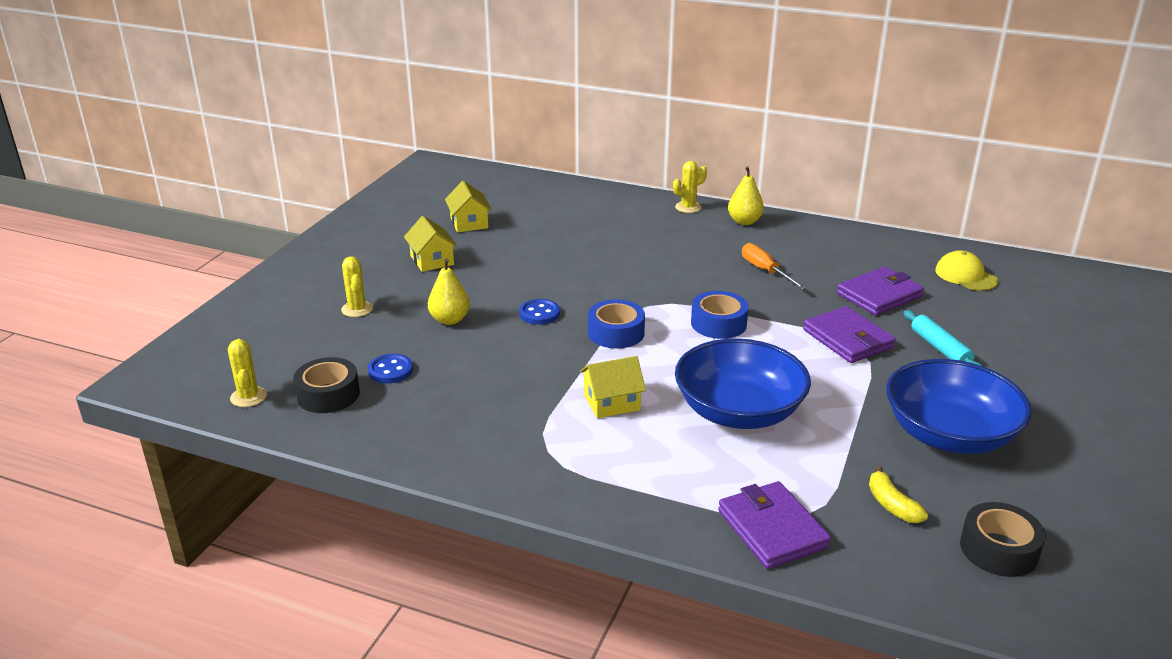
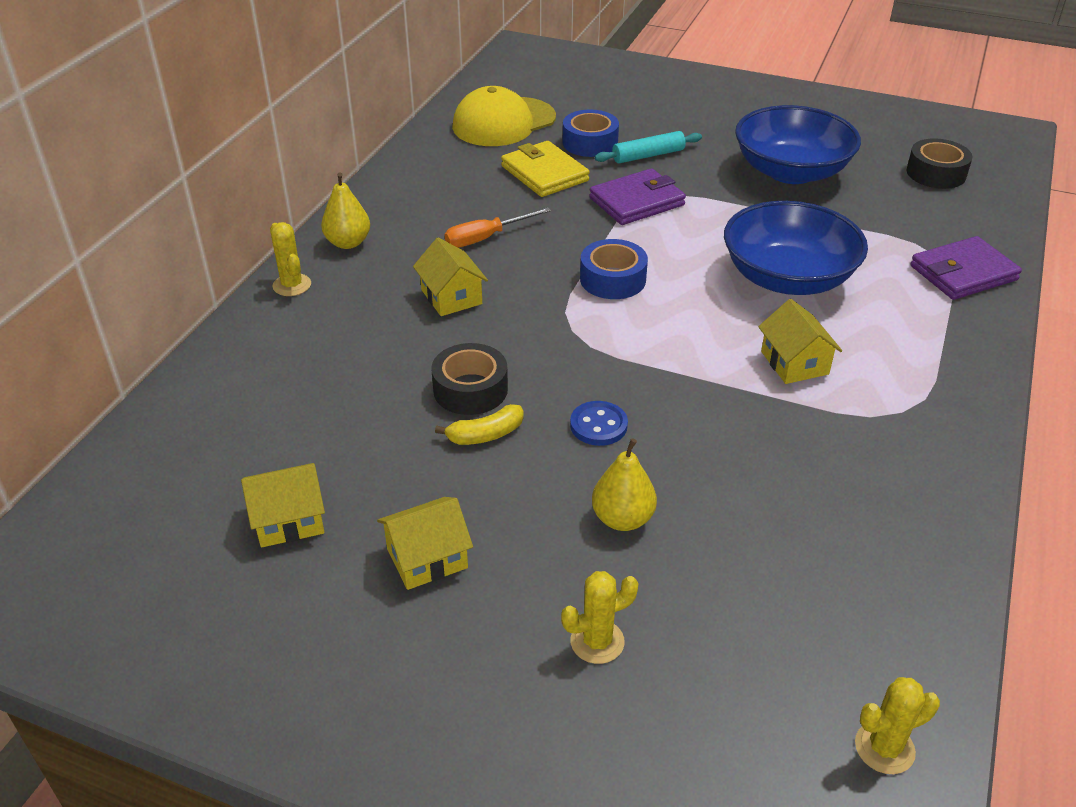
camera: 90 degrees left, 10 degrees up
(328, 394) = (850, 639): black tape -> black tape (470, 389)
(390, 370) = (771, 573): blue button -> none
(616, 333) = (642, 357): blue tape -> blue tape (590, 143)
(683, 260) = (451, 297): none -> yellow house
(879, 295) = (544, 173): purple wallet -> yellow wallet
(892, 505) = (902, 211): yellow banana -> yellow banana (486, 435)
(966, 276) = (504, 122): yellow cap -> yellow cap, size x1.63

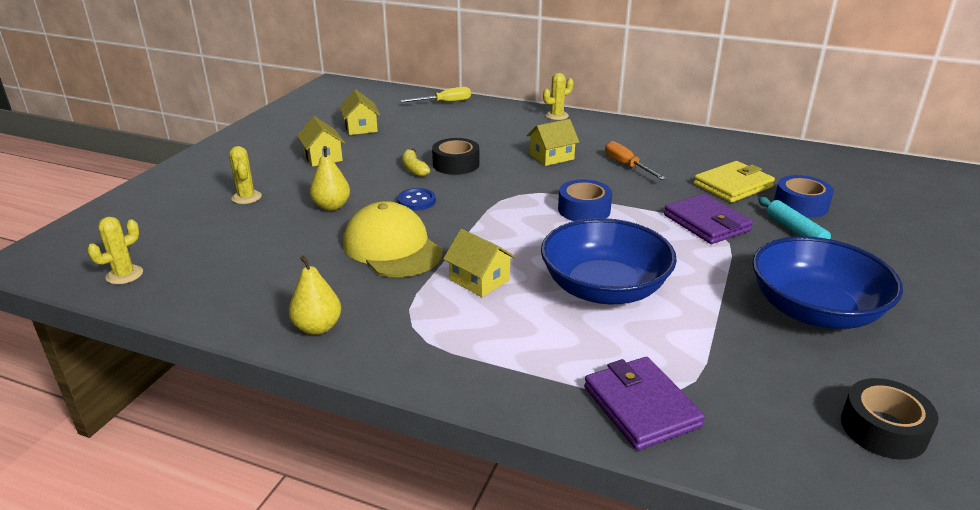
camera: 90 degrees right, 10 degrees down
(186, 411) = (445, 103): none -> yellow screwdriver
(348, 243) = (607, 126): yellow pear -> yellow pear (317, 327)
(504, 122) = (810, 170): yellow cap -> yellow cap (392, 247)
(794, 363) = (479, 280): yellow house -> yellow house turned 60 degrees clockwise
(884, 748) = (124, 275): yellow cactus -> yellow cactus turned 60 degrees clockwise

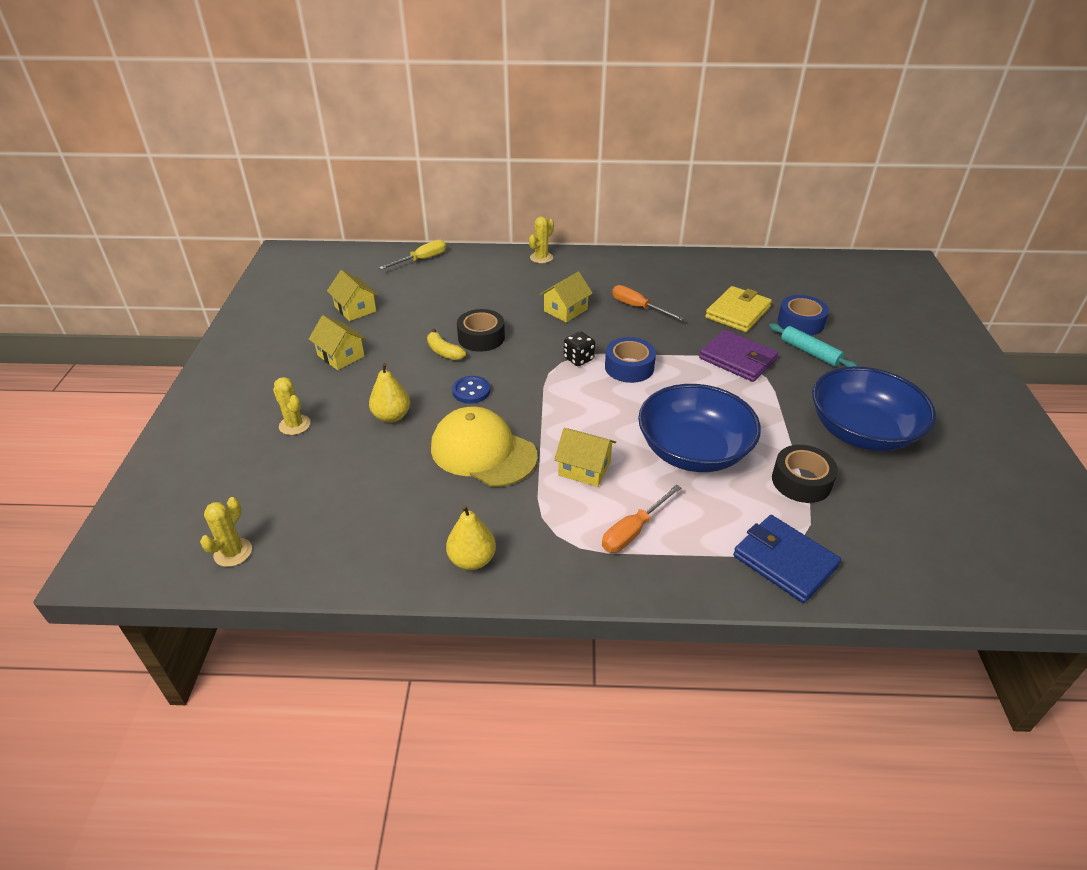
camera: 20 degrees left, 10 degrees up
(491, 341) = (633, 531): none -> orange screwdriver
(537, 195) = (578, 359): none -> black dice
(641, 407) = (784, 561): purple wallet -> blue wallet
(883, 429) = (957, 529): black tape -> black tape (801, 481)

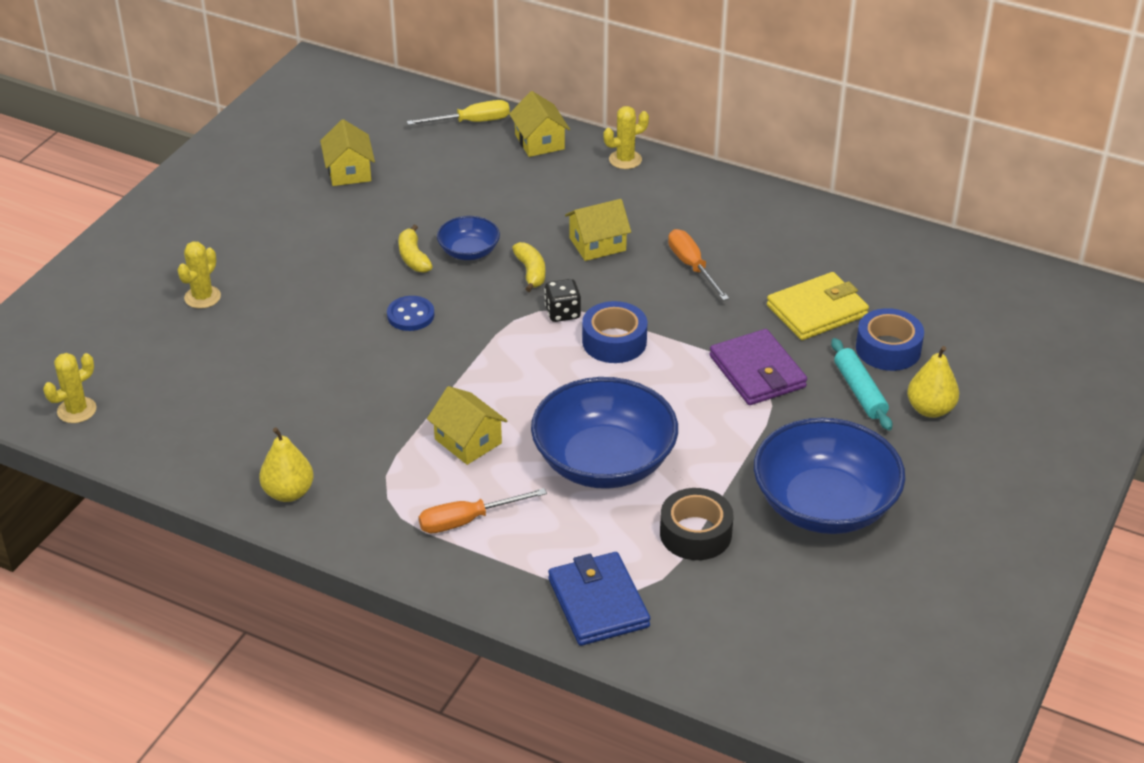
camera: 25 degrees right, 0 degrees up
(295, 425) = (202, 297): yellow cactus -> yellow cactus turned 45 degrees clockwise
(341, 356) = (297, 228): yellow house -> yellow house (539, 142)
(392, 416) = (306, 318): yellow pear -> yellow pear (930, 409)
(481, 337) = (469, 251): black tape -> blue bowl
(483, 452) = (375, 388): yellow cap -> none
(535, 339) = (531, 272): none -> yellow banana

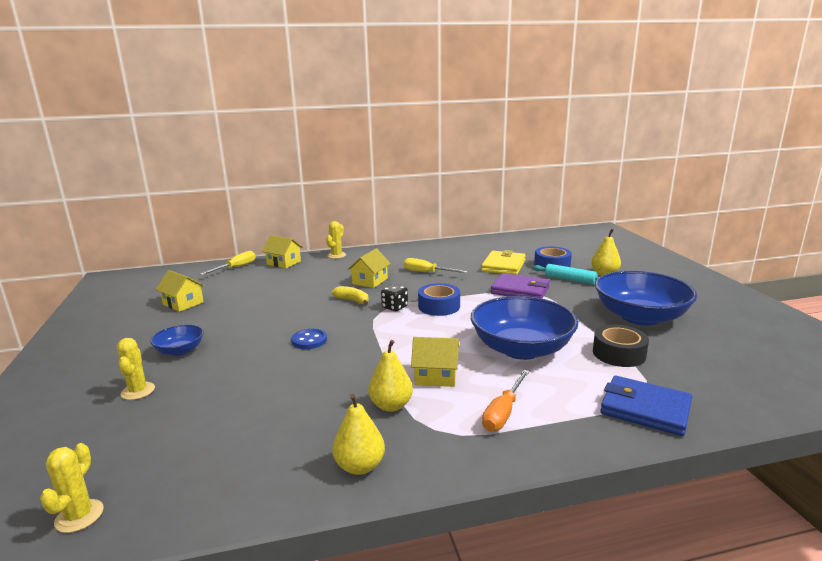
camera: 40 degrees left, 20 degrees down
(384, 449) = (391, 405): none -> yellow pear
(413, 257) = (275, 319): yellow banana -> none
(469, 251) = (305, 306): blue bowl -> blue bowl (180, 350)
(692, 266) = (427, 272): orange screwdriver -> yellow screwdriver

